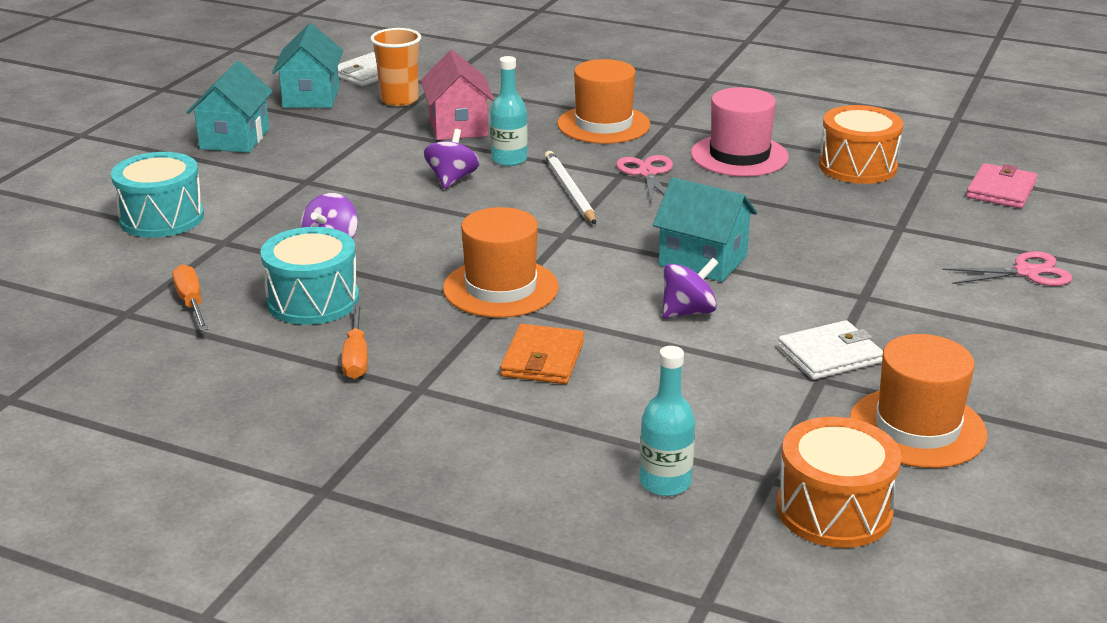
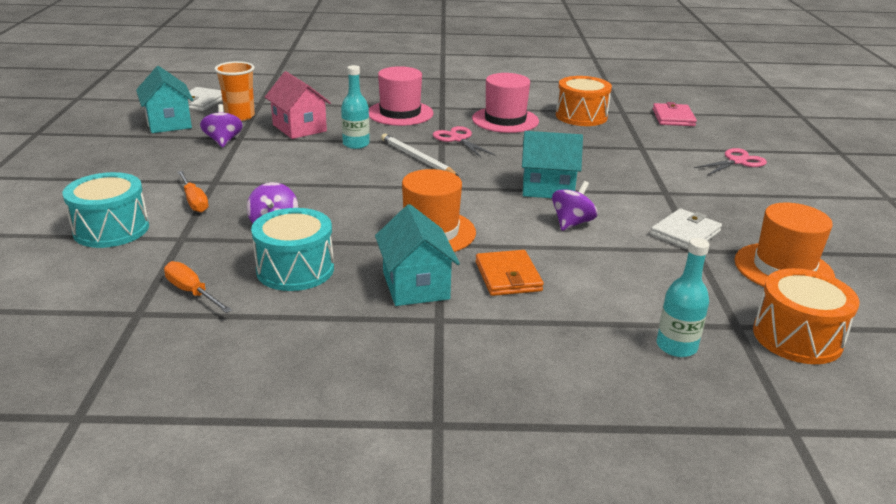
camera: 25 degrees left, 0 degrees up
(234, 139) = (129, 160): turquoise house -> turquoise house (415, 285)
(356, 357) = (368, 306): orange screwdriver -> orange screwdriver (194, 201)
(452, 179) = (327, 163): purple spinning top -> purple spinning top (223, 141)
(603, 125) = (400, 113): orange hat -> pink hat

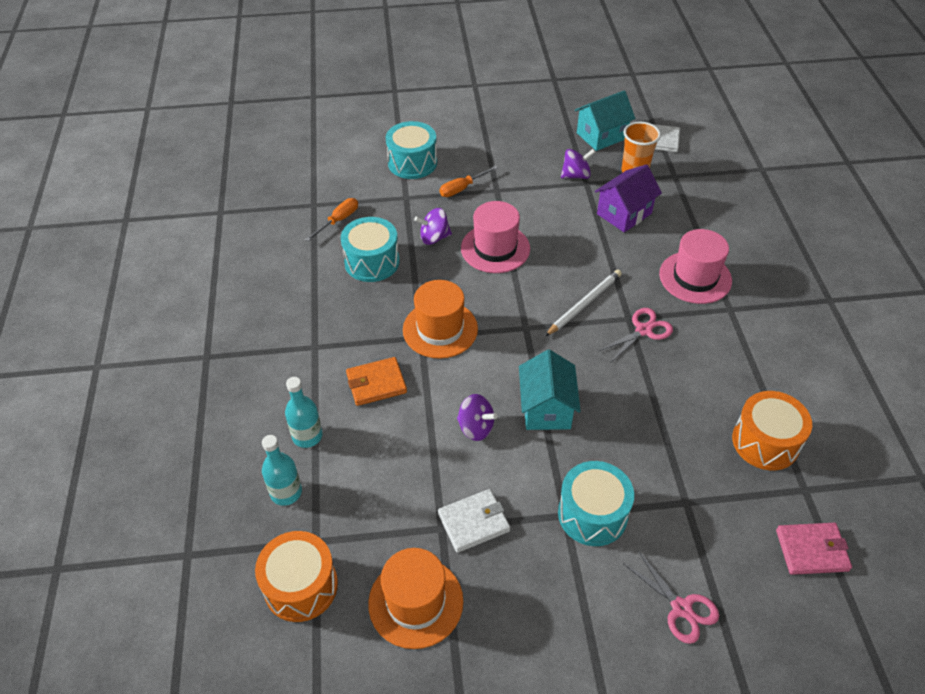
camera: 85 degrees right, 20 degrees up
(299, 128) = (624, 214): pink house -> purple house
(356, 144) = (601, 257): turquoise bottle -> turquoise bottle (307, 436)
(415, 285) = (357, 329): turquoise house -> none
(505, 120) = (717, 367): pink hat -> pink hat (495, 248)
(662, 182) = (592, 514): none -> turquoise drum
(685, 233) = (474, 522): white wallet -> white wallet turned 60 degrees counterclockwise

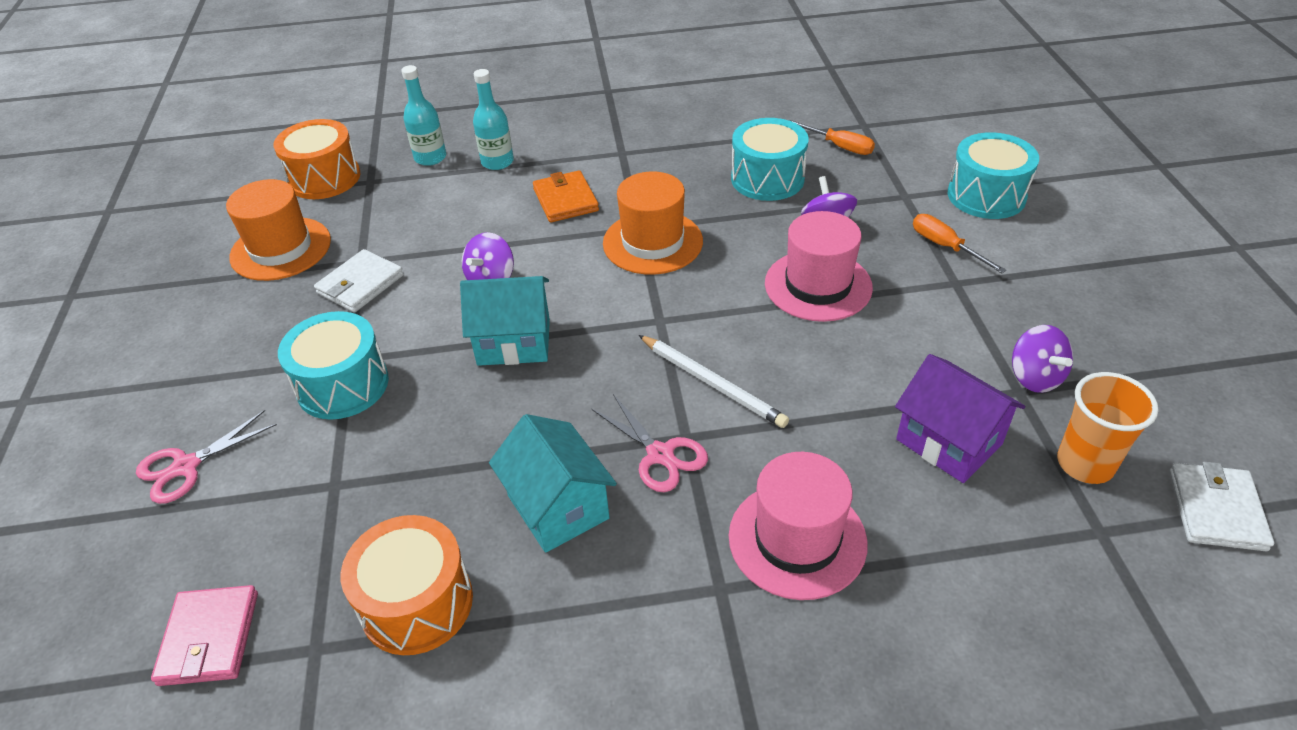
camera: 90 degrees right, 5 degrees down
(474, 522) = (360, 284): white wallet -> white wallet turned 60 degrees clockwise
(601, 136) = (1178, 416): turquoise house -> turquoise house (558, 507)

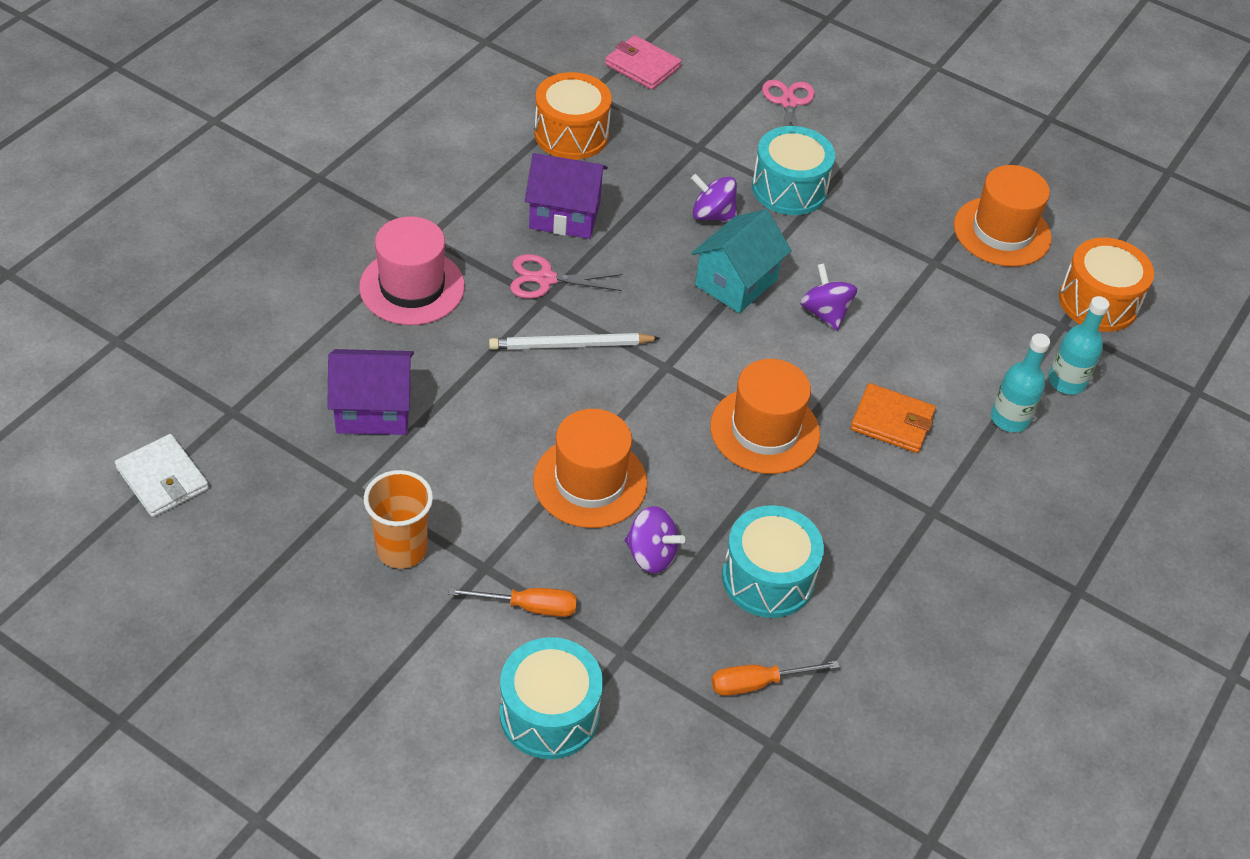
camera: 125 degrees right, 5 degrees up
(360, 284) = (901, 248): white wallet -> none
(558, 507) = (564, 215): turquoise house -> purple house
(818, 285) = (590, 482): pink hat -> orange hat
(1034, 377) = (351, 509): purple spinning top -> purple spinning top (712, 215)
(1085, 464) = (270, 456): orange cup -> orange cup (401, 549)

